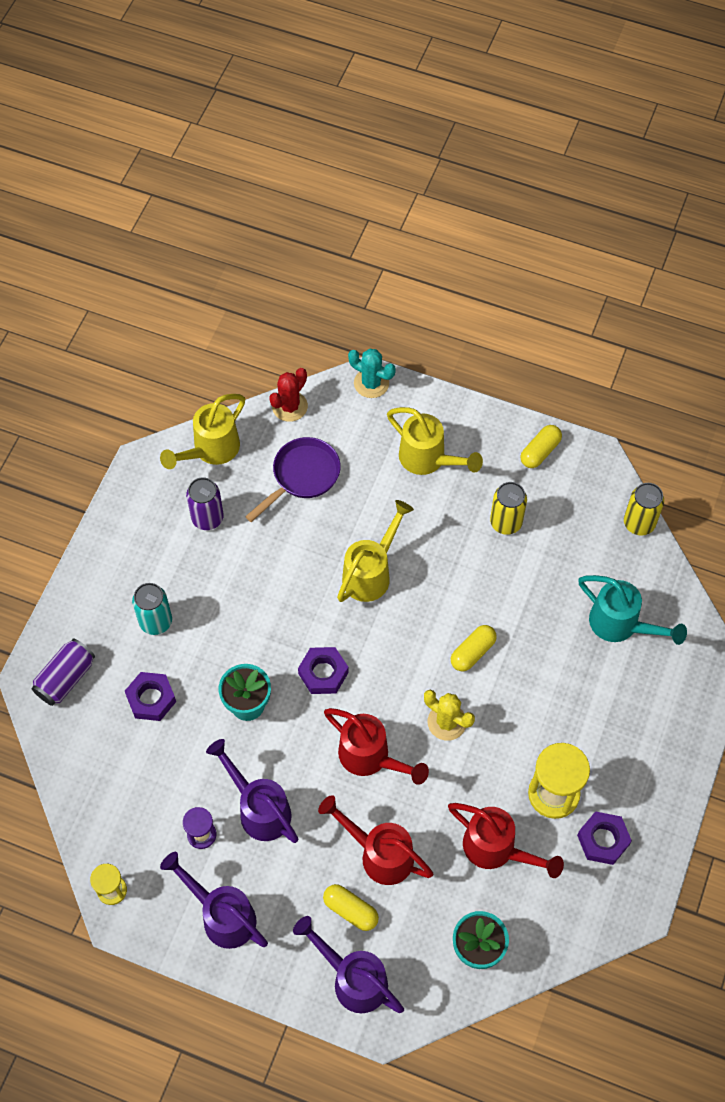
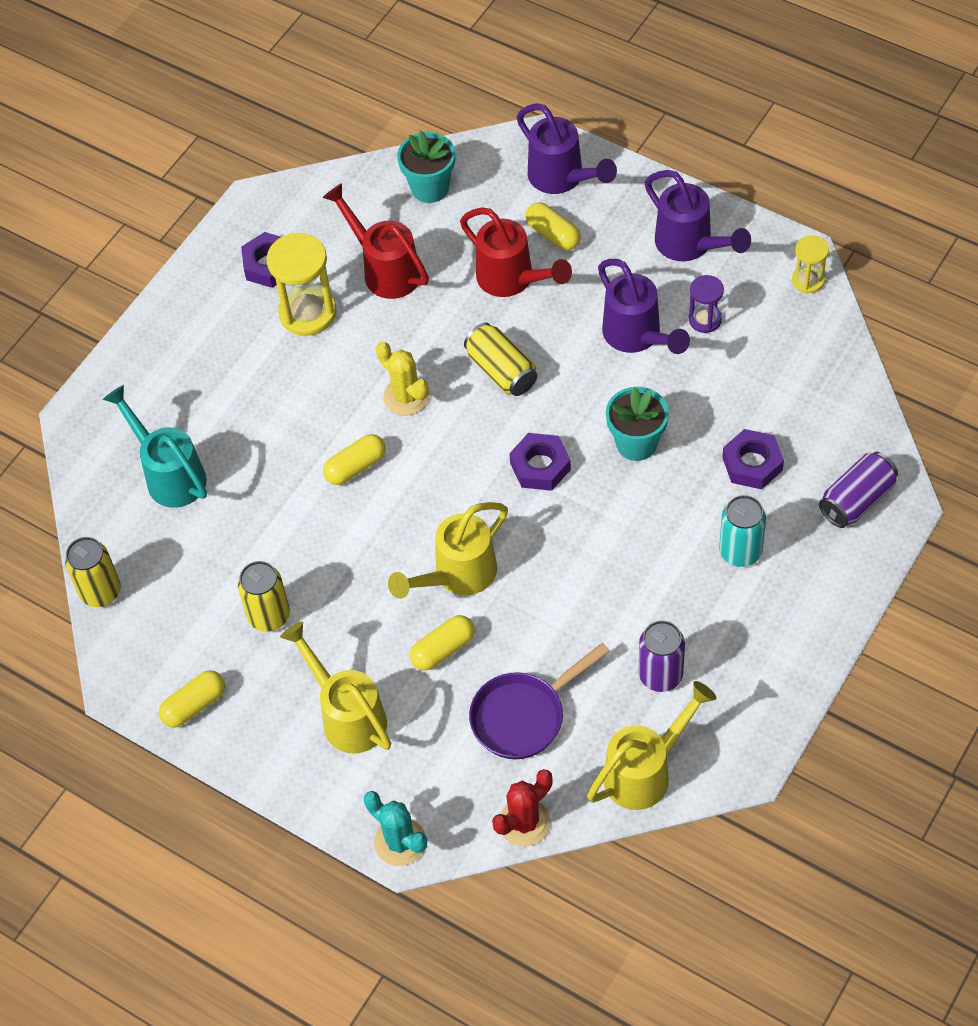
camera: 165 degrees left, 5 degrees down
(370, 515) = (443, 649): none -> yellow capsule
(371, 758) = (501, 371): red watering can -> yellow can

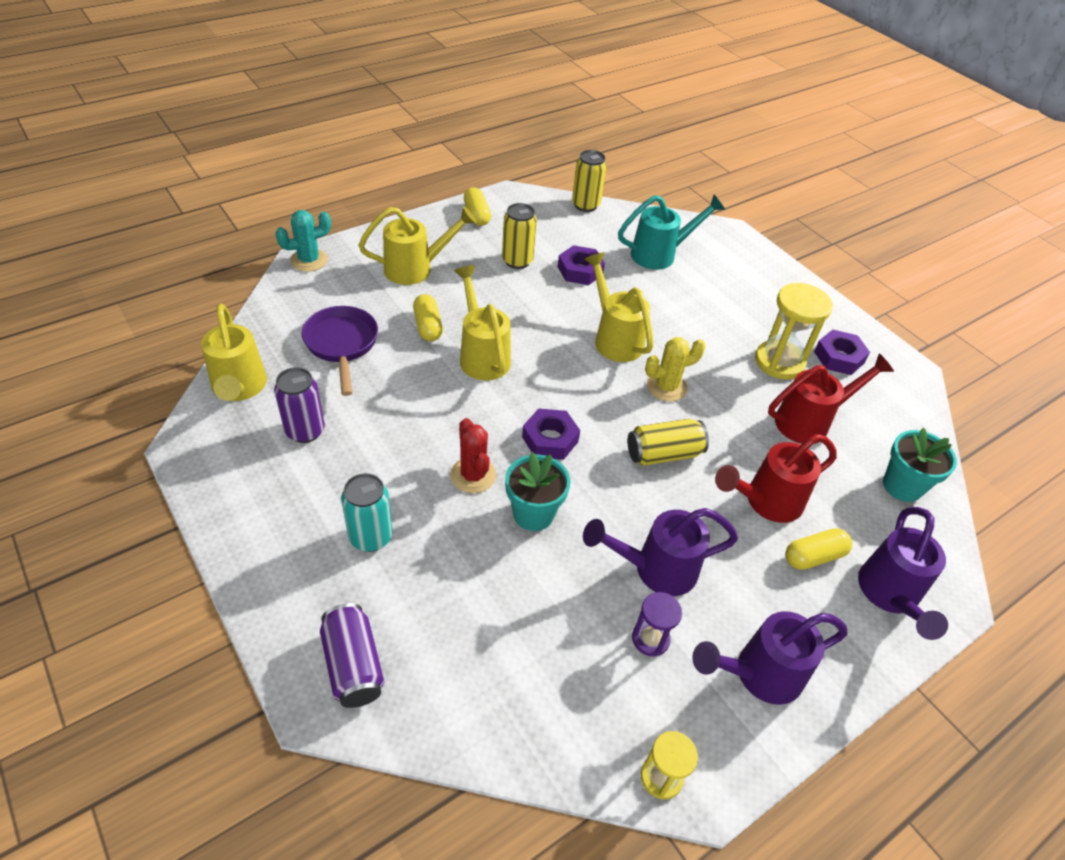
camera: 105 degrees right, 10 degrees down
(356, 467) = (614, 338): yellow capsule -> yellow watering can
(524, 822) = (265, 315): red cactus -> red cactus (473, 475)
(562, 179) = (890, 596): purple watering can -> purple watering can turned 60 degrees counterclockwise
(752, 464) = (455, 593): purple nut -> purple nut (580, 270)

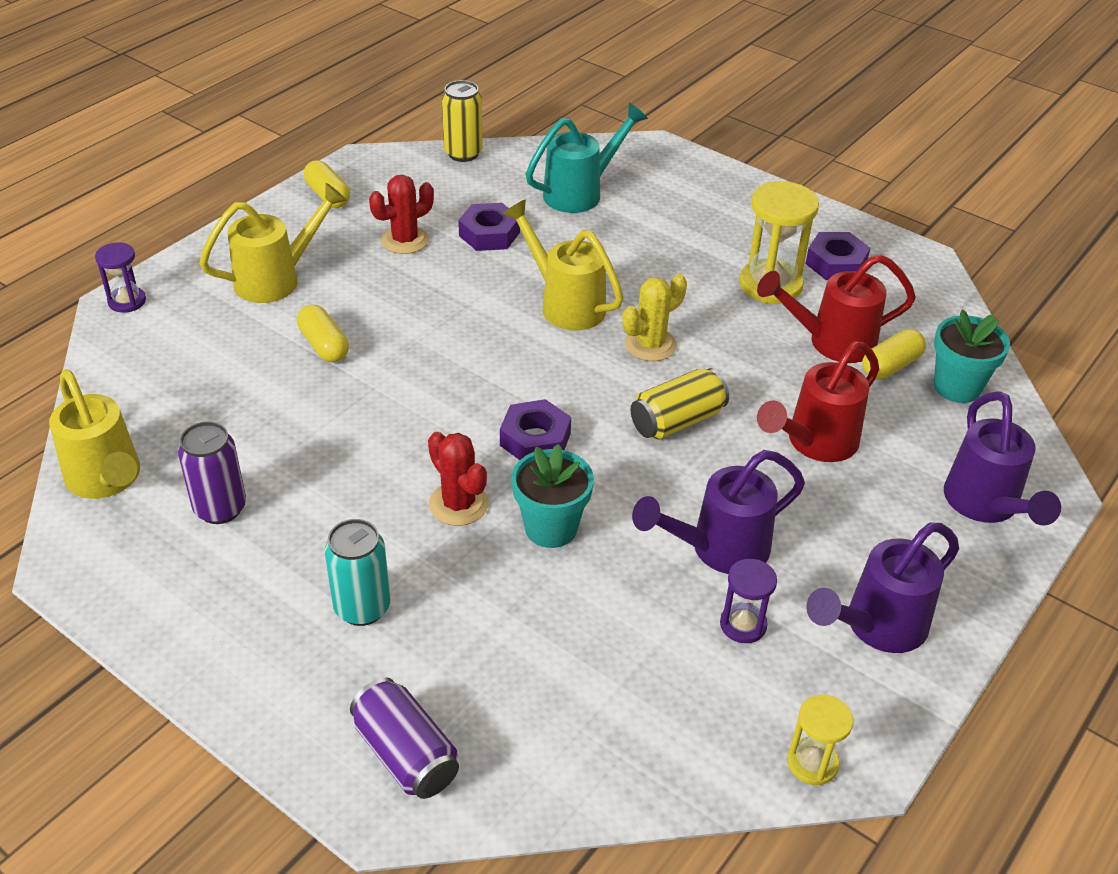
camera: 15 degrees left, 5 degrees down
(309, 260) = (127, 301): turquoise cactus -> purple hourglass
(341, 345) = (220, 394): purple pan -> none
(482, 354) = (408, 362): yellow watering can -> none
(517, 261) = (405, 240): yellow can -> red cactus
(810, 421) = (830, 342): red watering can -> red watering can turned 150 degrees counterclockwise
(814, 556) = (889, 487): yellow capsule -> yellow capsule (891, 366)

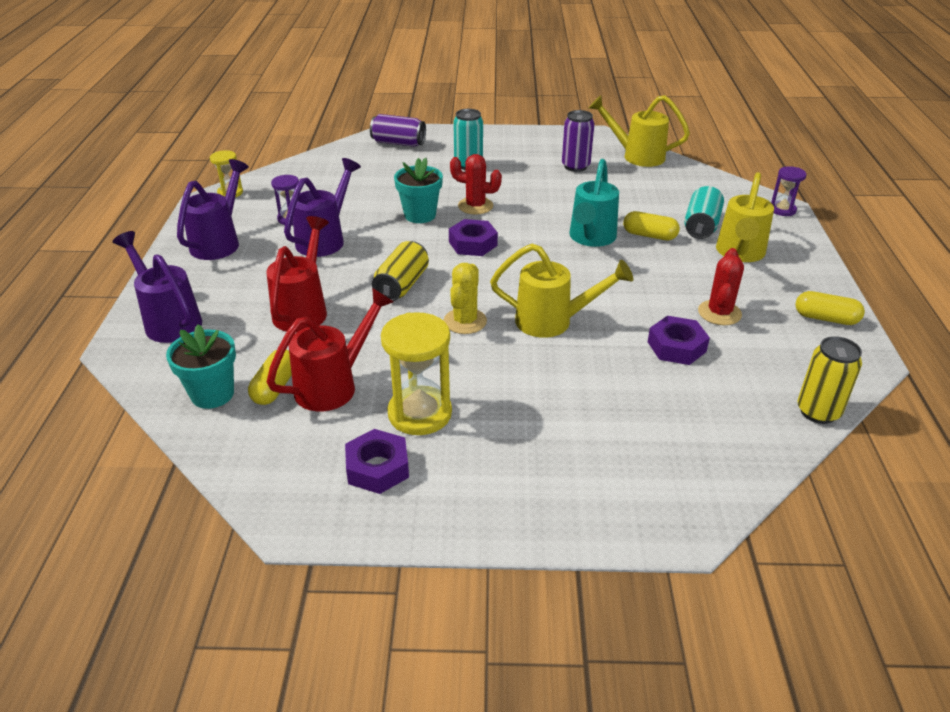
camera: 145 degrees right, 5 degrees down
(249, 328) = (701, 226): none -> turquoise can
(581, 192) = (670, 425): turquoise watering can -> turquoise watering can (590, 239)

